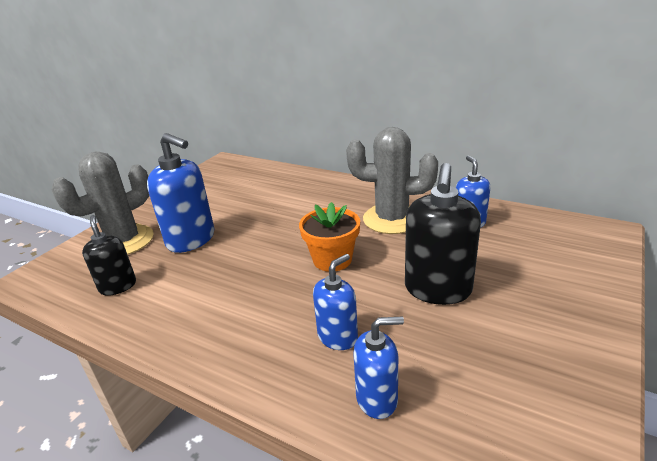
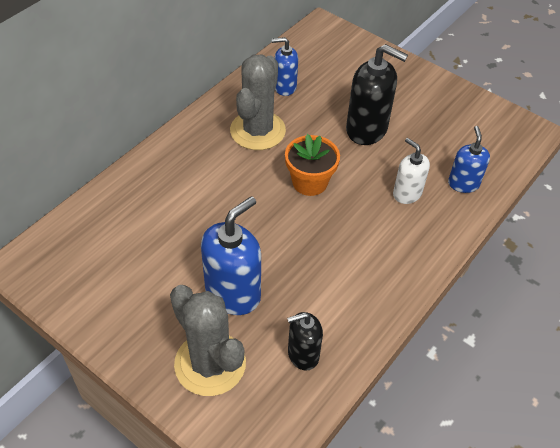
camera: 85 degrees left, 20 degrees up
(338, 337) = (407, 193): blue soap dispenser -> white soap dispenser

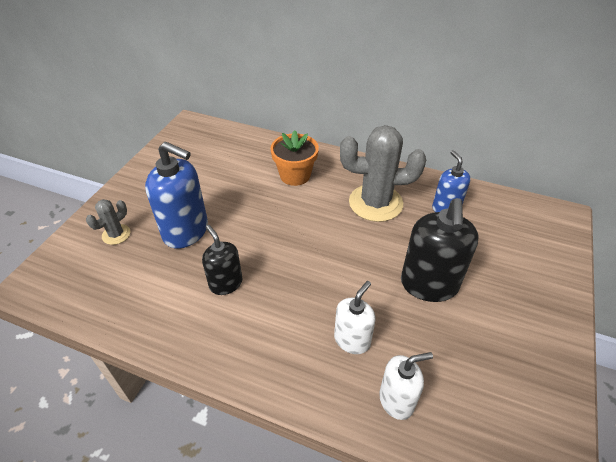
camera: 75 degrees right, 5 degrees down
(210, 364) = (116, 234): grey cactus -> grey cactus, size x0.48
(303, 354) = (129, 291): black soap dispenser -> black soap dispenser (226, 283)
(310, 182) = (330, 253): orange flower pot -> orange flower pot (295, 175)
(463, 183) = (396, 400): blue soap dispenser -> white soap dispenser

